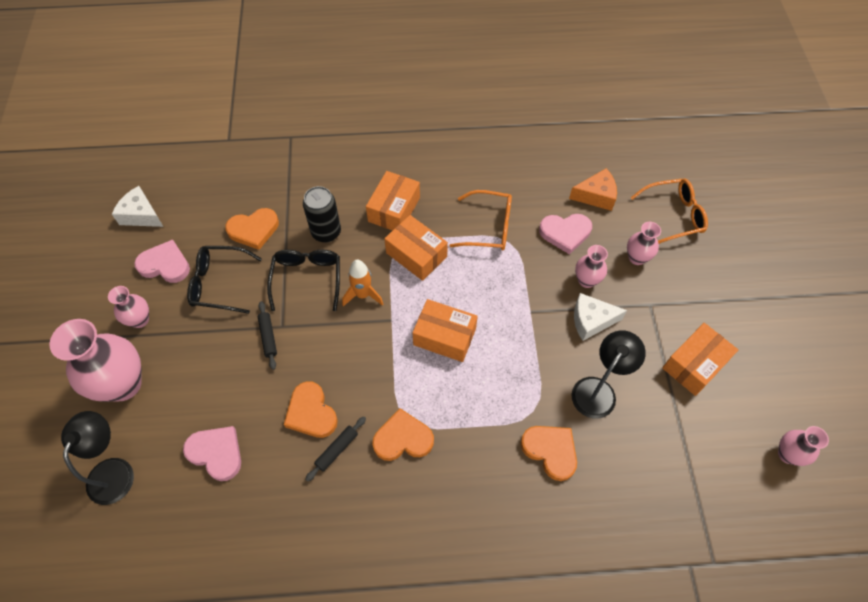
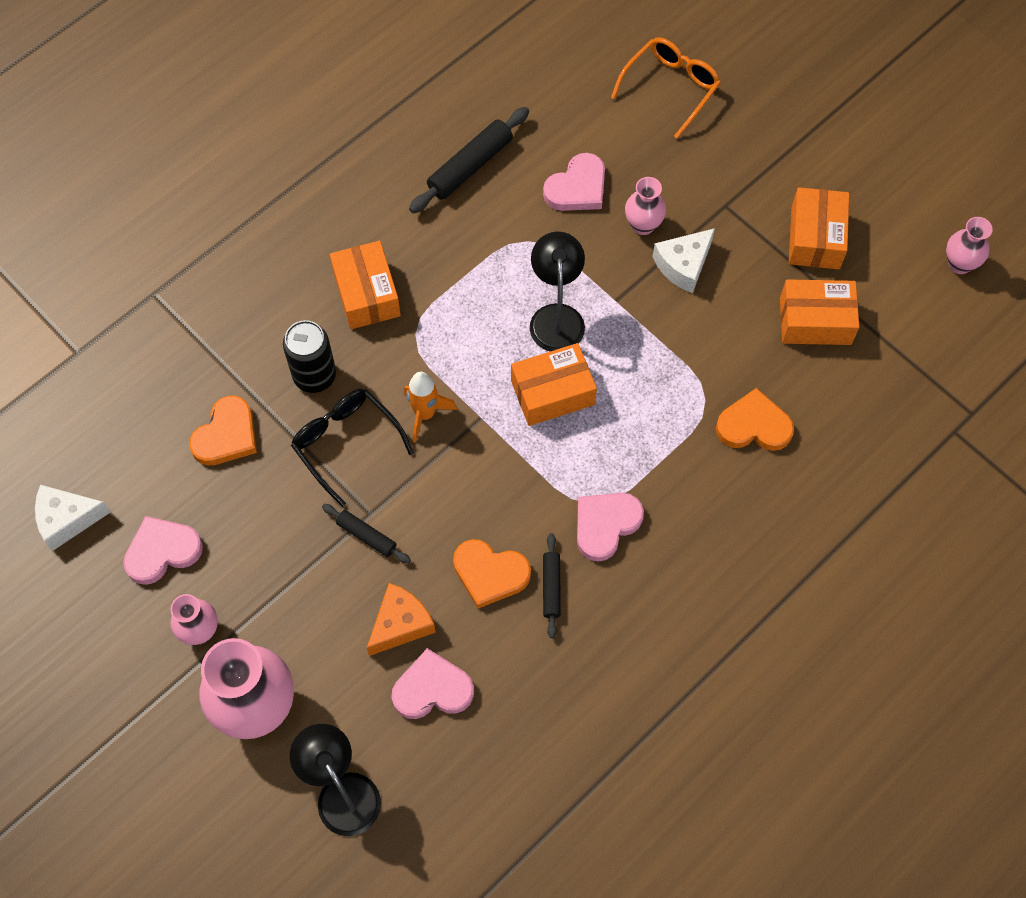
camera: 40 degrees left, 5 degrees up
(220, 283) = (251, 523): black glasses -> none
(403, 438) = (605, 525): orange heart -> pink heart
(416, 255) = (441, 327): orange box -> orange box (815, 321)
(488, 227) = (490, 239): orange glasses -> none
(513, 182) = (470, 166): none -> black rolling pin
(596, 196) = (573, 121): orange cheese -> orange cheese (400, 624)
(598, 390) = (748, 331): black lamp -> black lamp (556, 317)
(637, 258) = (672, 163): pink vase -> none

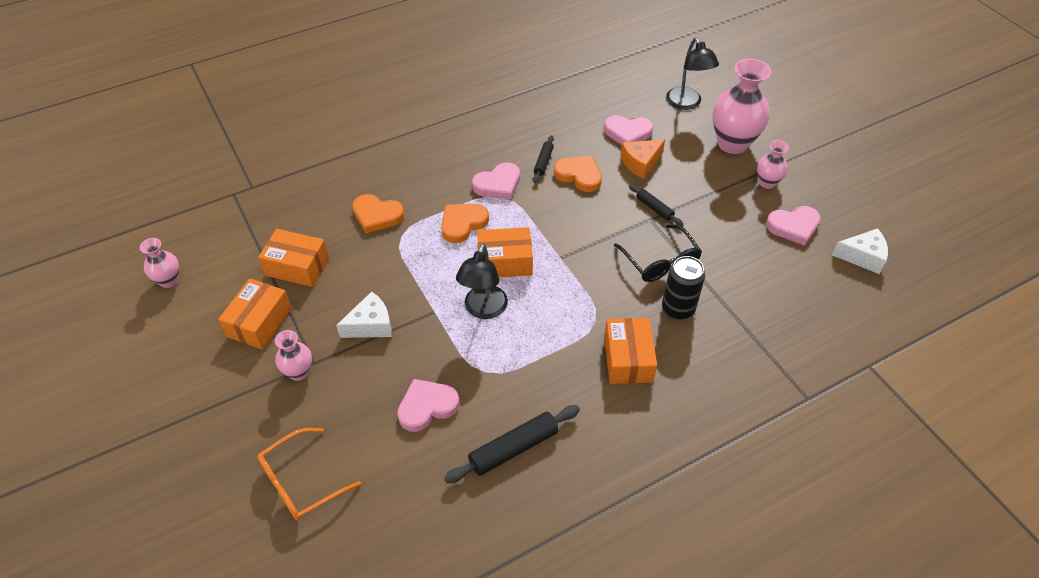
camera: 165 degrees left, 15 degrees down
(226, 435) = (748, 284): orange heart -> orange heart (462, 223)
(425, 414) = (600, 267): orange rocket -> none
(643, 225) = (387, 362): pink vase -> pink vase (299, 372)

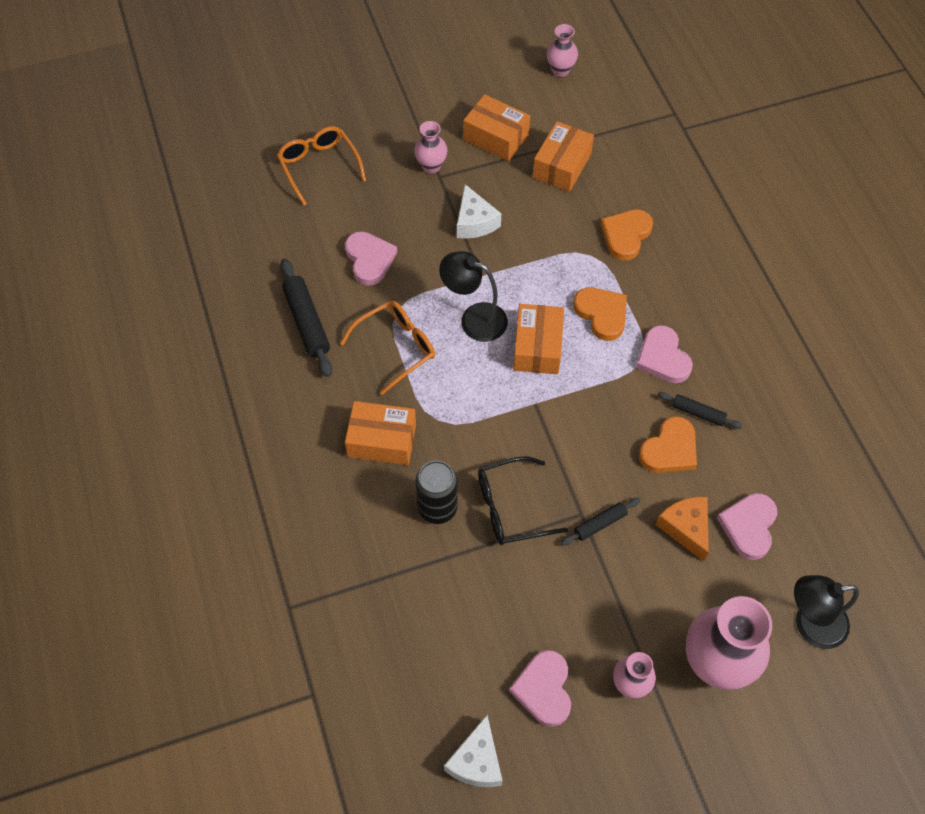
camera: 100 degrees right, 10 degrees up
(528, 365) = (395, 348): none -> orange glasses

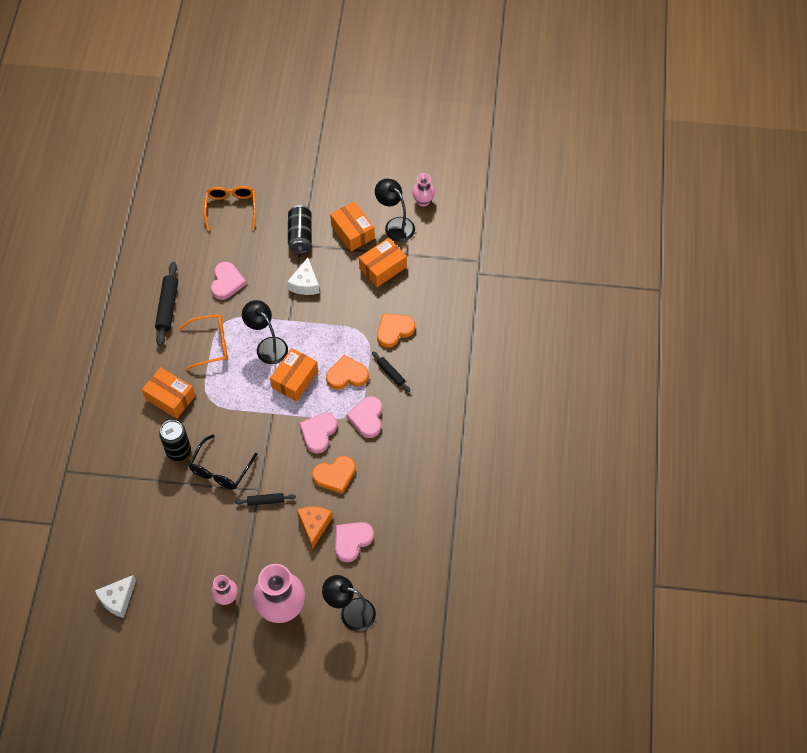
camera: 25 degrees right, 0 degrees up
(431, 166) = (300, 235): pink vase -> black can
(511, 507) = (220, 469): black glasses -> black glasses turned 75 degrees counterclockwise
(544, 110) = (395, 225): none -> black lamp
(544, 689) = (177, 578): pink heart -> pink heart (318, 433)
(602, 314) = (347, 375): orange heart -> orange heart turned 90 degrees counterclockwise
(698, 413) = (366, 461): black rolling pin -> black rolling pin (391, 373)

